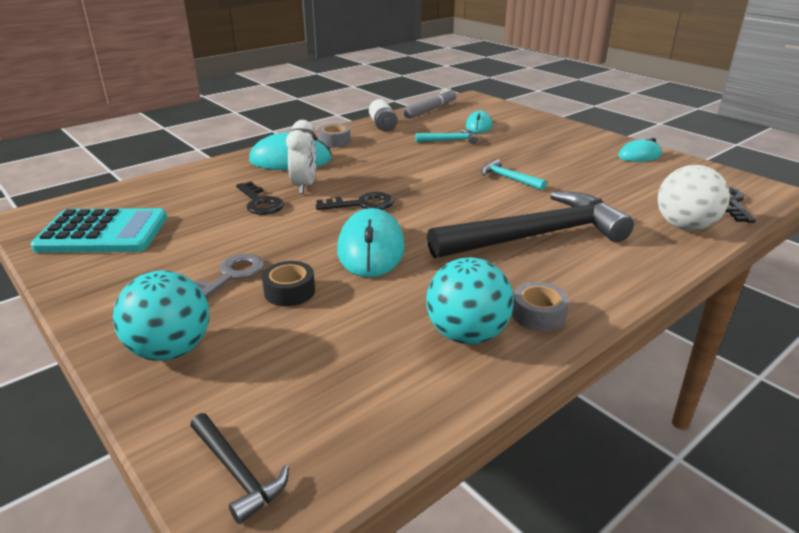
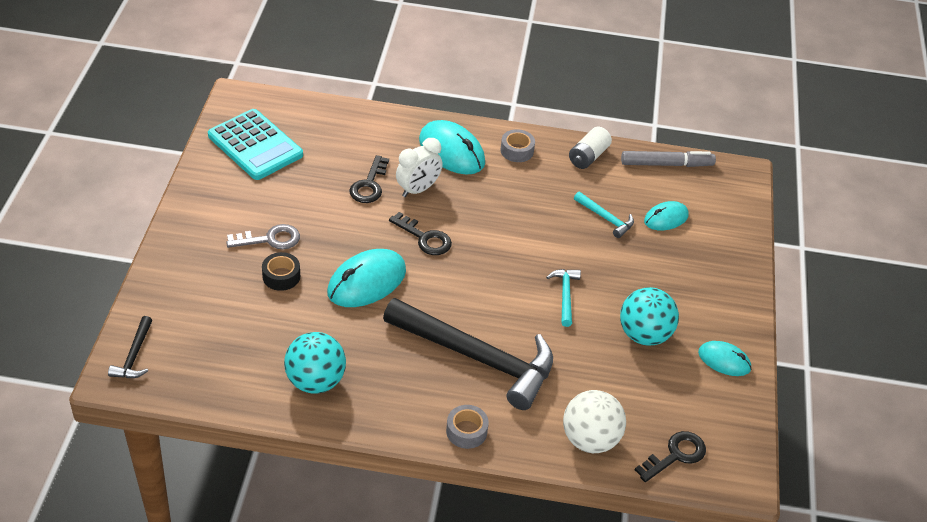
camera: 45 degrees right, 15 degrees up
(171, 350) = (186, 268): turquoise ball -> turquoise ball (644, 335)
(538, 315) = (370, 404): grey tape -> grey tape (466, 431)

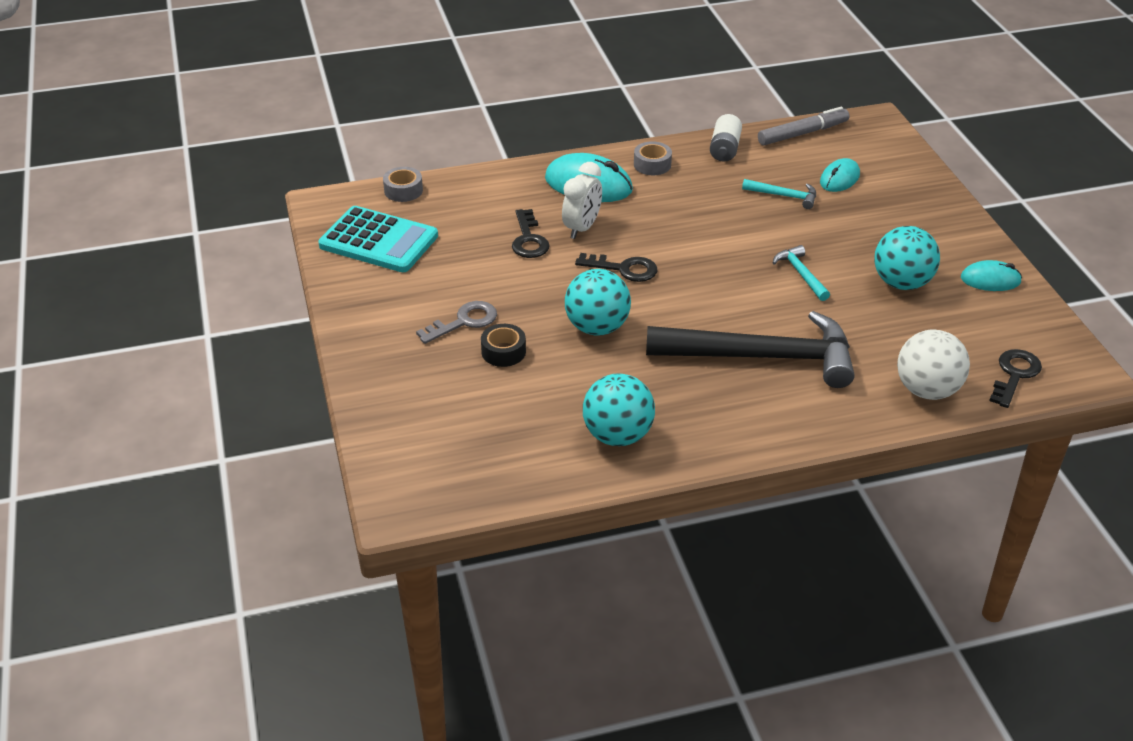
camera: 20 degrees left, 5 degrees down
(134, 355) = (402, 481): black hammer -> none
(367, 282) = (597, 327): turquoise mouse -> turquoise ball
(466, 431) = (805, 426): grey tape -> grey tape (403, 190)

